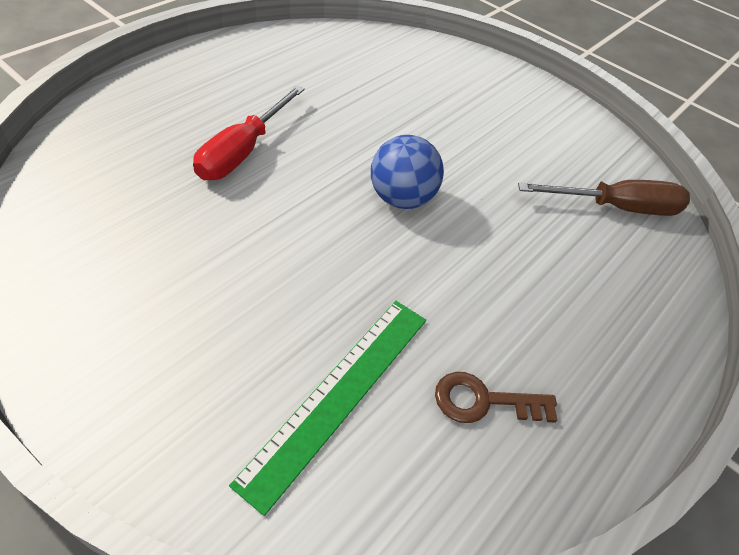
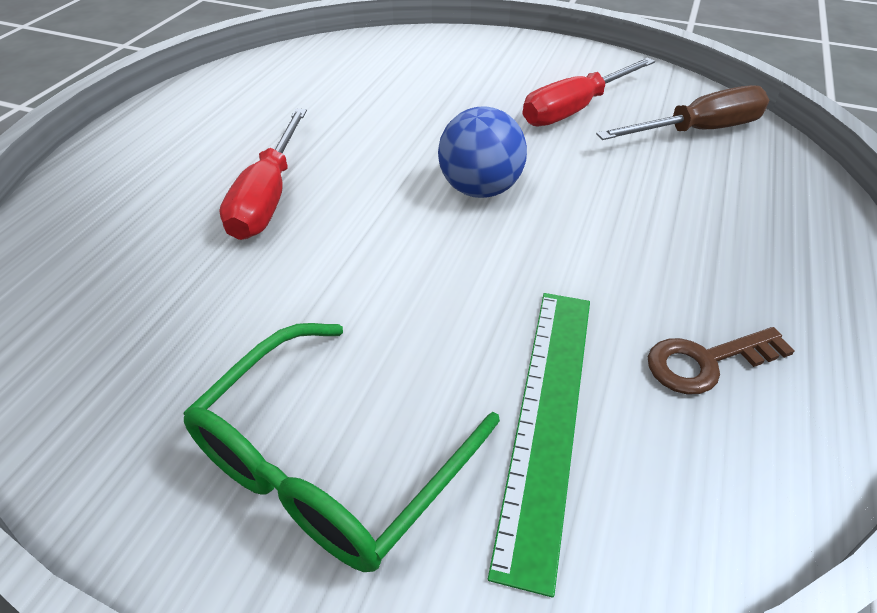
camera: 15 degrees left, 5 degrees down
(176, 365) = (330, 463): none -> green glasses
(523, 153) = (575, 109): none -> red screwdriver

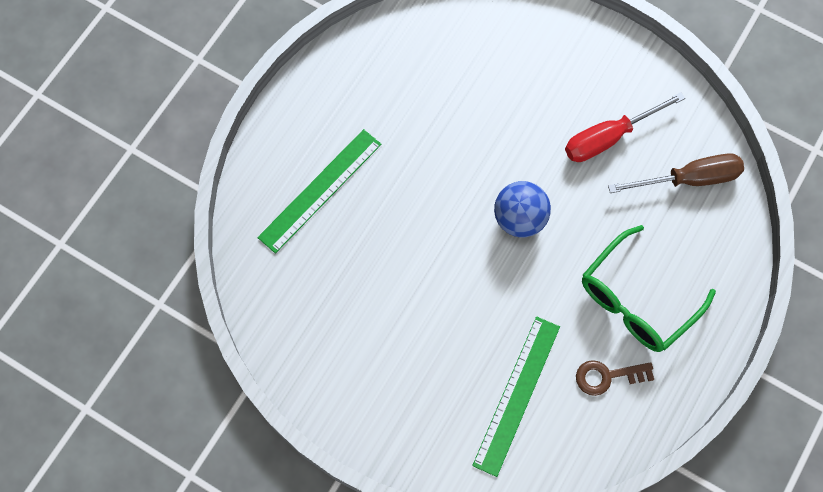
camera: 10 degrees right, 25 degrees up
(168, 193) = (320, 190): none -> green ruler
(268, 197) = (384, 204): red screwdriver -> none
(330, 463) = (412, 401): green glasses -> green glasses (636, 300)

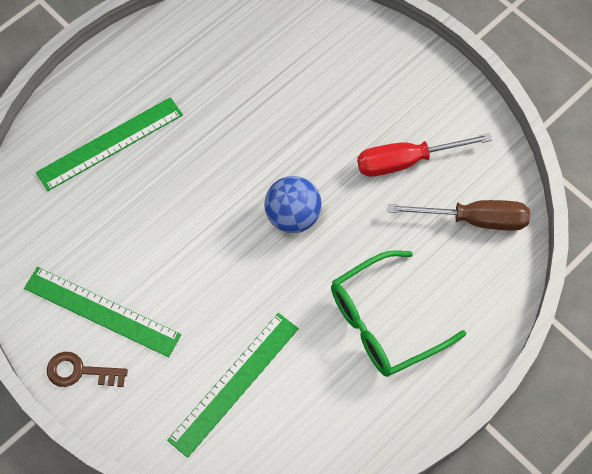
camera: 15 degrees right, 5 degrees down
(369, 358) = (102, 311): none -> green ruler
(607, 376) = (330, 389): brown key -> brown key (80, 371)

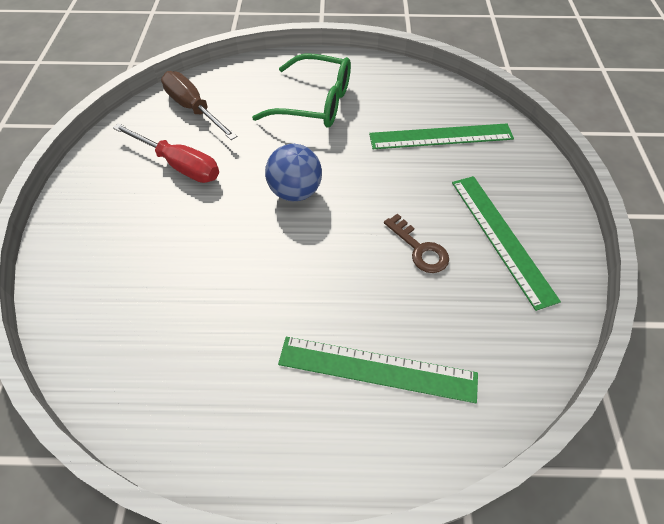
camera: 135 degrees left, 10 degrees down
(80, 371) = (549, 212): brown key -> brown key (419, 249)

